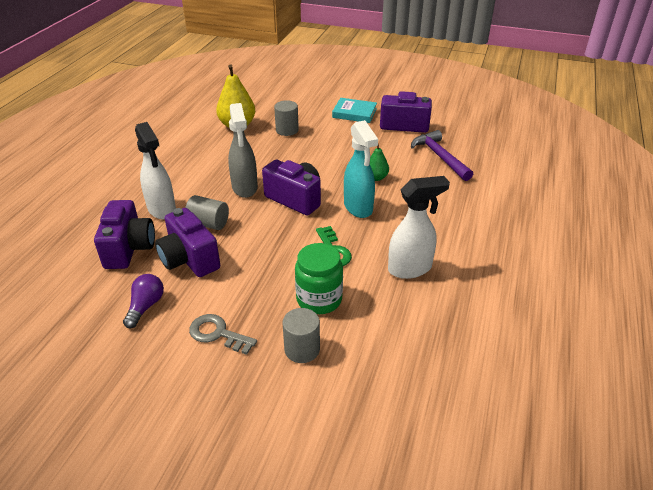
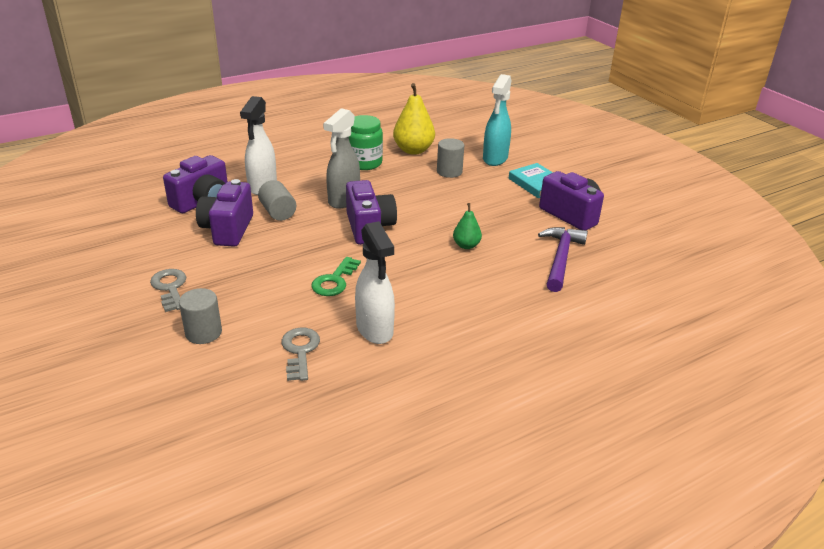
camera: 40 degrees right, 5 degrees down
(145, 306) = (156, 244): purple light bulb -> none
(319, 299) = (269, 308): green jar -> green jar (364, 163)
(358, 208) = (410, 260): turquoise spray bottle -> turquoise spray bottle (495, 159)
(388, 315) = (300, 351): none -> grey key
(410, 268) = (375, 330): white spray bottle -> white spray bottle turned 45 degrees clockwise

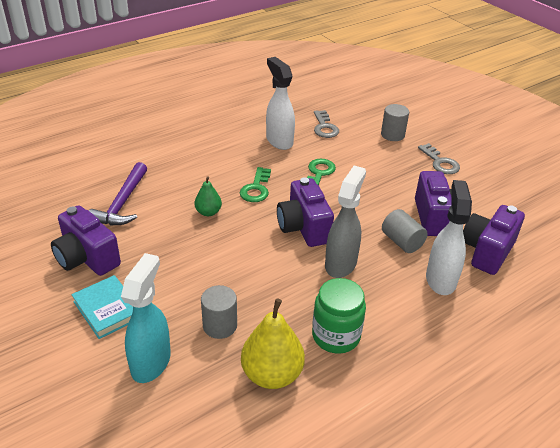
camera: 175 degrees right, 5 degrees up
(413, 267) = (256, 188): none -> green key

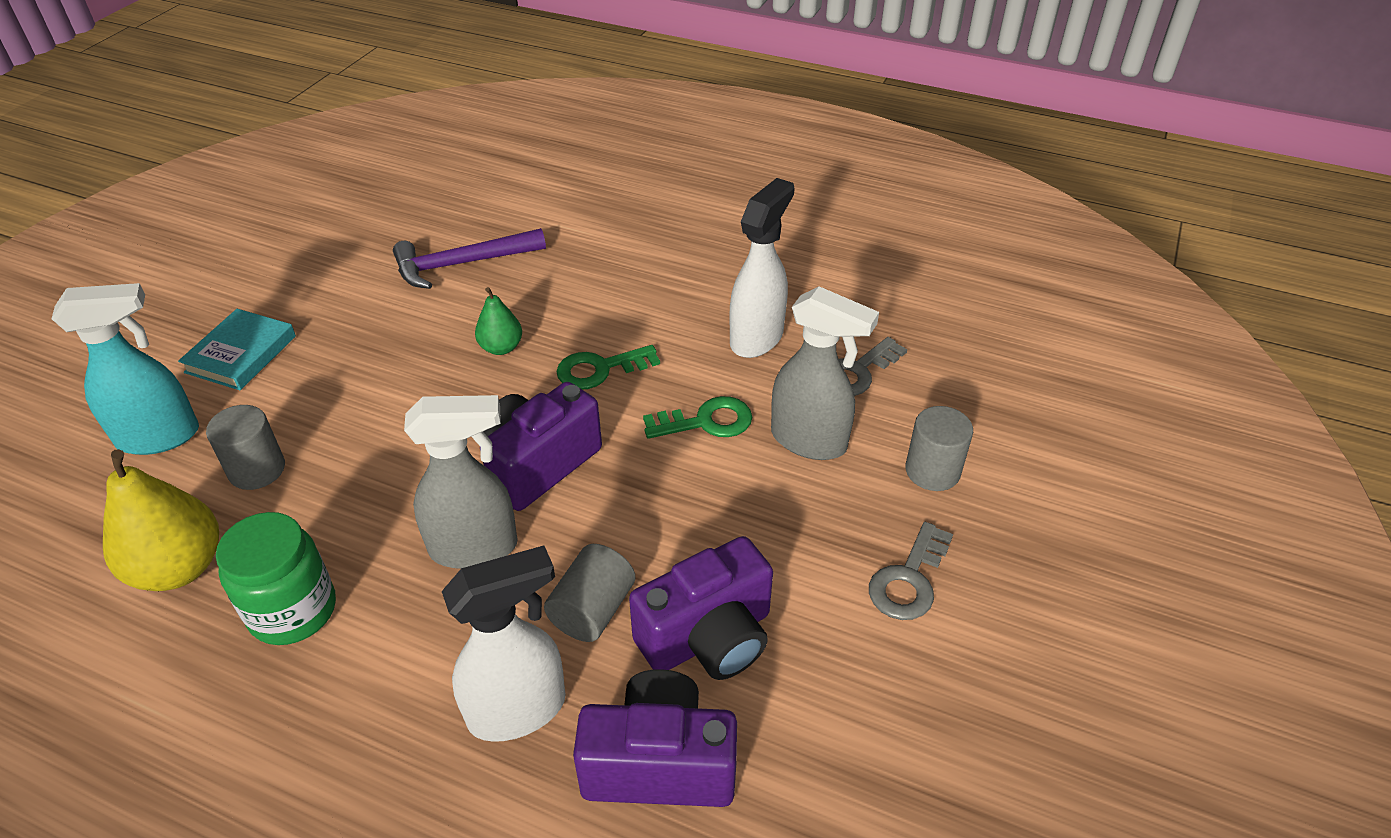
camera: 60 degrees right, 5 degrees up
(87, 258) = (329, 291): purple camera -> none
(353, 154) = (809, 441): none -> grey spray bottle

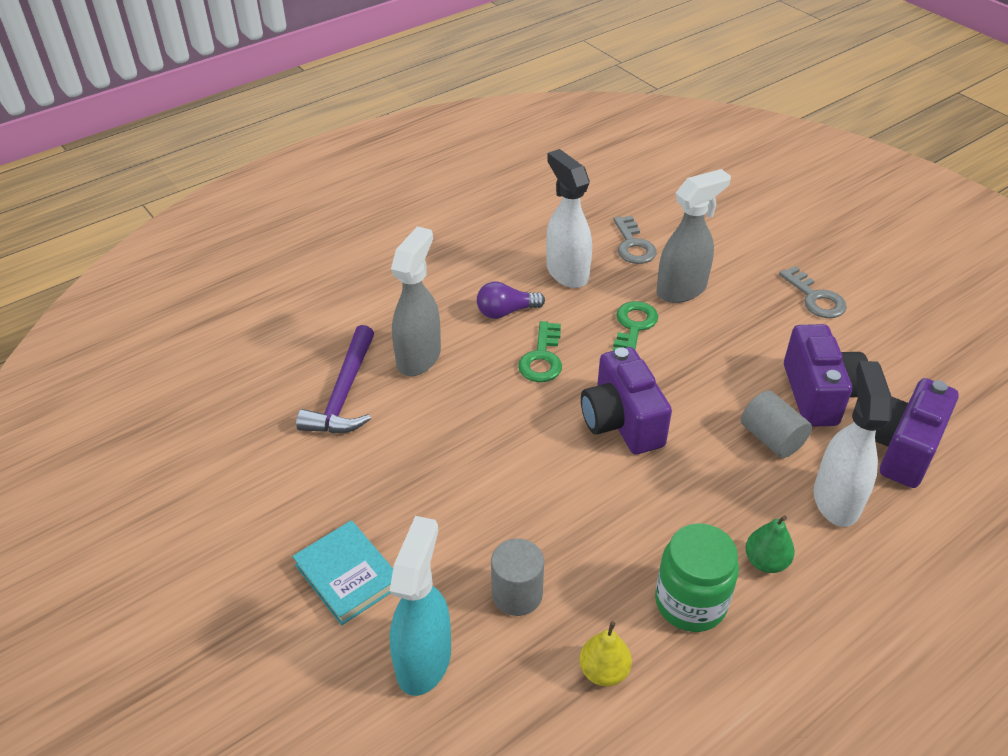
camera: 60 degrees left, 0 degrees up
(179, 568) = (604, 671): yellow pear -> yellow pear, size x0.56
(475, 548) = (684, 480): grey spray bottle -> grey spray bottle (419, 357)
(501, 348) = (475, 403): green pear -> green pear (765, 561)
(654, 318) = (506, 312): none -> purple light bulb
(932, 471) = (738, 253): grey cylinder -> none

